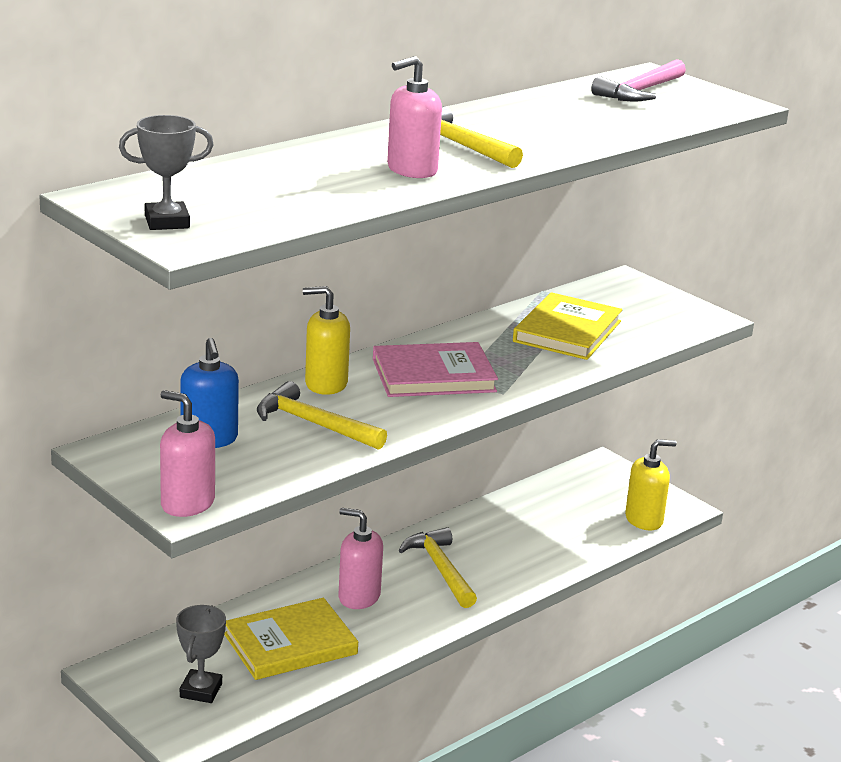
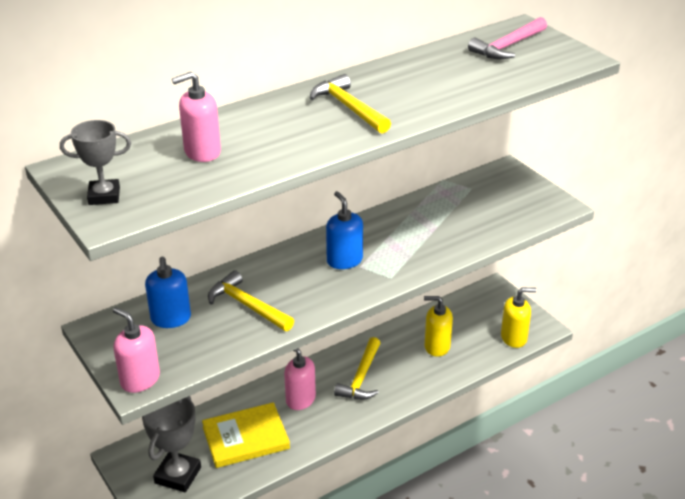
camera: 10 degrees right, 10 degrees up
(201, 690) = (178, 475): grey trophy -> grey trophy, size x1.53
(325, 384) = (265, 268): yellow soap dispenser -> yellow soap dispenser (437, 346)
(411, 170) = (305, 136): pink soap dispenser -> pink soap dispenser (202, 152)
(433, 375) = (344, 260): pink book -> blue soap dispenser
(440, 569) = (361, 377): yellow hammer -> yellow hammer turned 150 degrees counterclockwise
(567, 331) = (452, 219): yellow book -> none

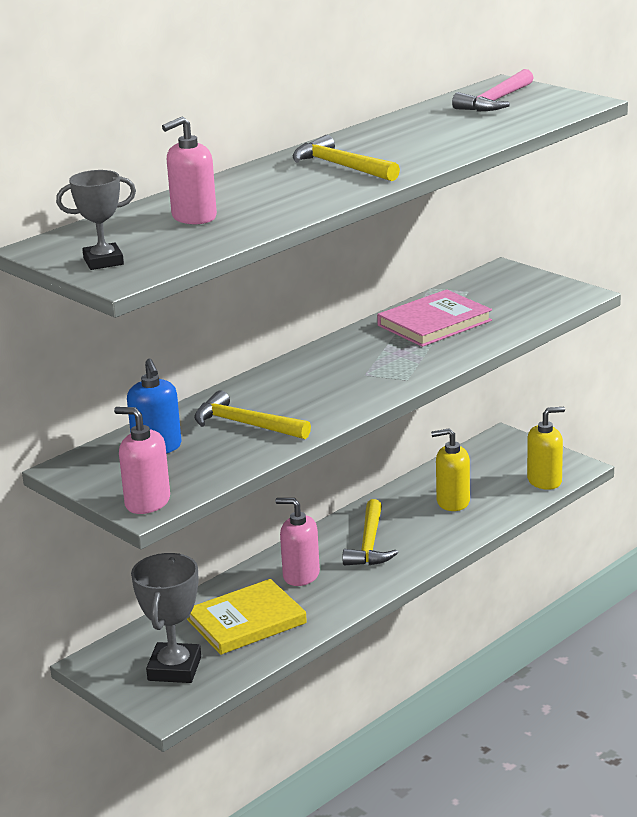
camera: 10 degrees left, 10 degrees down
(344, 260) = (344, 371): blue soap dispenser -> none
(433, 219) = (434, 323): none -> pink book

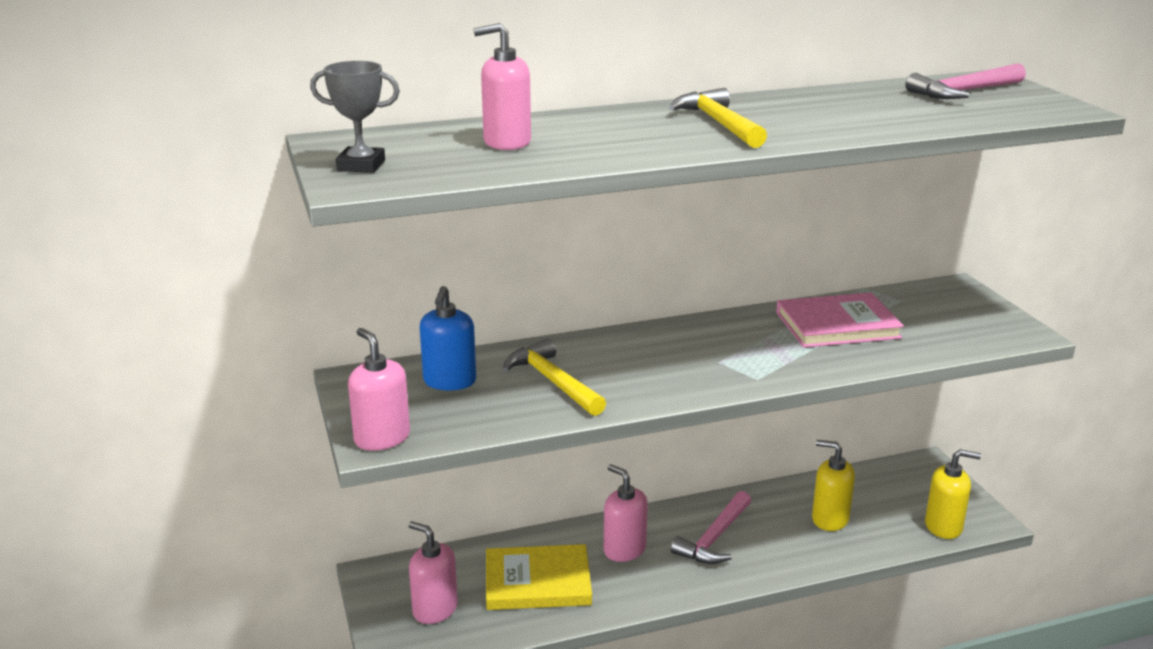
camera: 25 degrees right, 0 degrees up
(174, 669) = (435, 609): grey trophy -> pink soap dispenser
(369, 544) = (714, 538): yellow hammer -> pink hammer

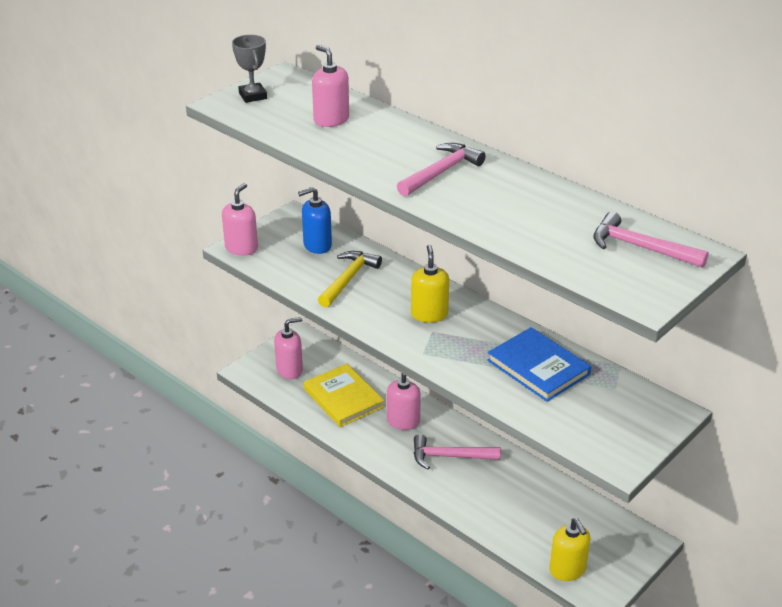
camera: 60 degrees right, 10 degrees up
(435, 609) = (289, 370): pink soap dispenser -> pink soap dispenser turned 60 degrees clockwise
(719, 124) = (441, 172): yellow hammer -> pink hammer
(829, 519) = (521, 506): yellow soap dispenser -> yellow soap dispenser (429, 314)
(837, 325) = (538, 367): pink book -> blue book

